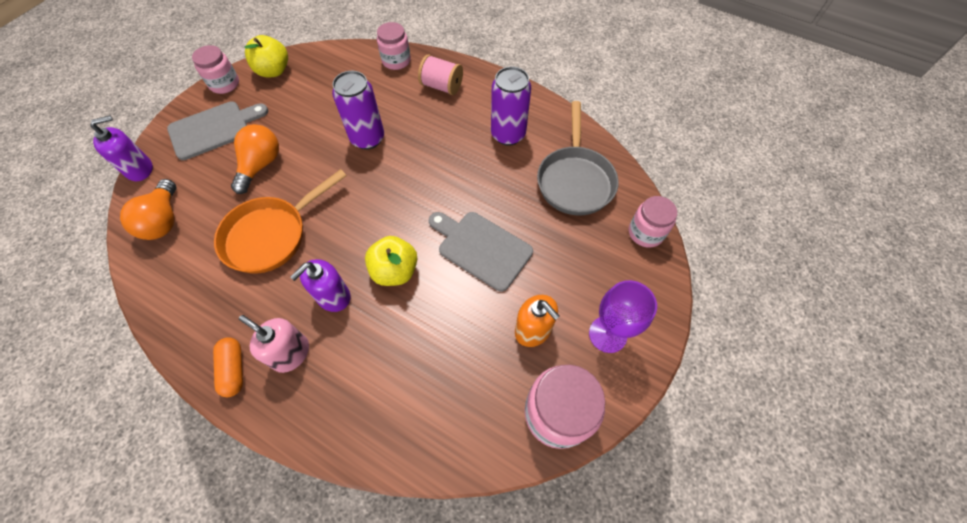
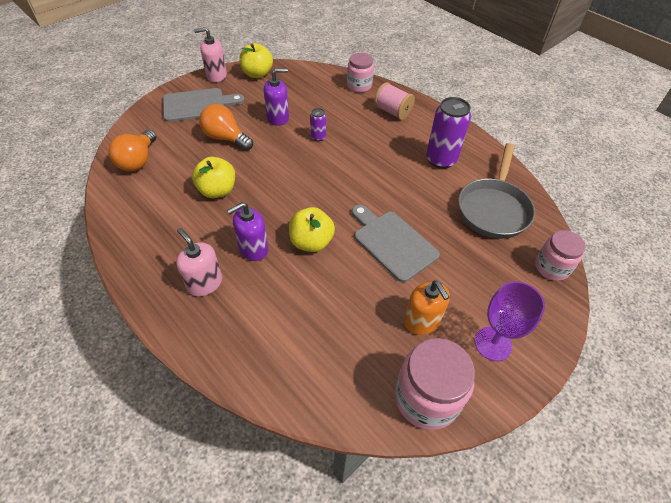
camera: 15 degrees right, 10 degrees down
(139, 169) = (132, 121): purple soap dispenser -> purple soap dispenser (278, 118)
(224, 84) = (216, 75): pink jar -> pink soap dispenser
(234, 369) = (155, 283): orange capsule -> none
(261, 165) = (225, 138): orange light bulb -> orange light bulb turned 90 degrees counterclockwise
(271, 235) = (217, 190): orange pan -> yellow apple
(367, 138) = (318, 137): purple can -> purple can, size x0.49

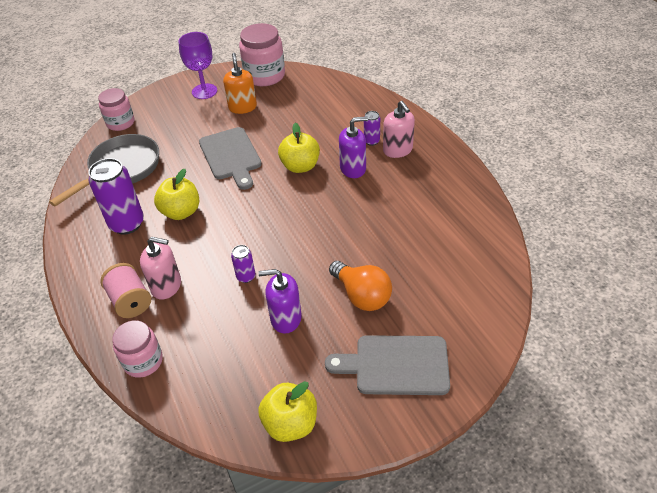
camera: 160 degrees left, 5 degrees down
(138, 161) = (472, 280): orange light bulb -> none
(216, 75) = (361, 434): pink soap dispenser -> pink soap dispenser (166, 286)
(217, 190) = (379, 227): yellow apple -> yellow apple (181, 212)
(238, 291) = (371, 141): none -> purple can

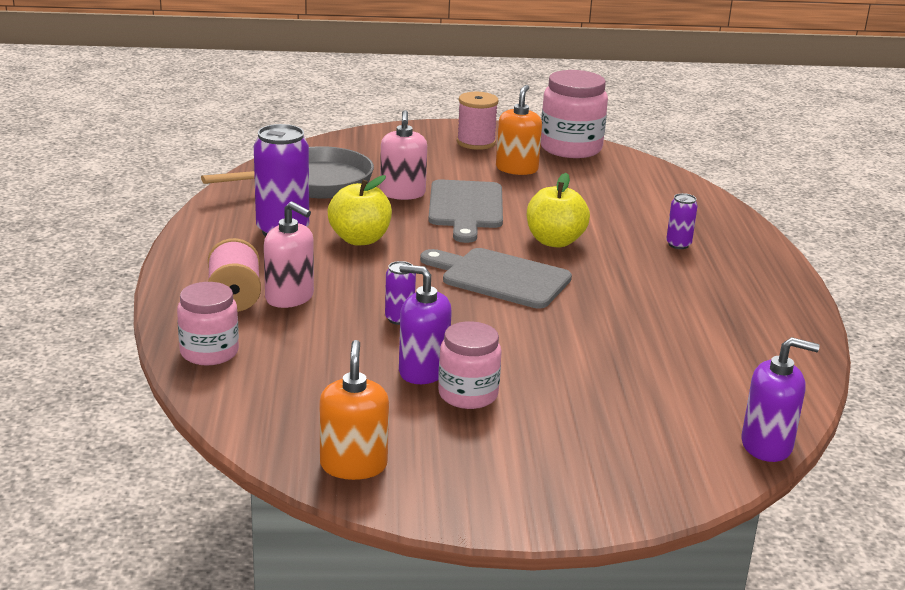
camera: 20 degrees right, 20 degrees down
(120, 123) = (344, 144): pink jar -> pink jar (468, 394)
(204, 91) = (476, 142): purple goblet -> pink spool
(290, 424) = (353, 465): yellow apple -> orange soap dispenser
(353, 168) = (629, 263): purple soap dispenser -> purple soap dispenser (767, 445)
(362, 295) = (547, 382): orange light bulb -> none
(396, 365) = (544, 459): grey cutting board -> grey cutting board (500, 277)
(397, 150) = (711, 262): pink soap dispenser -> pink soap dispenser (402, 193)

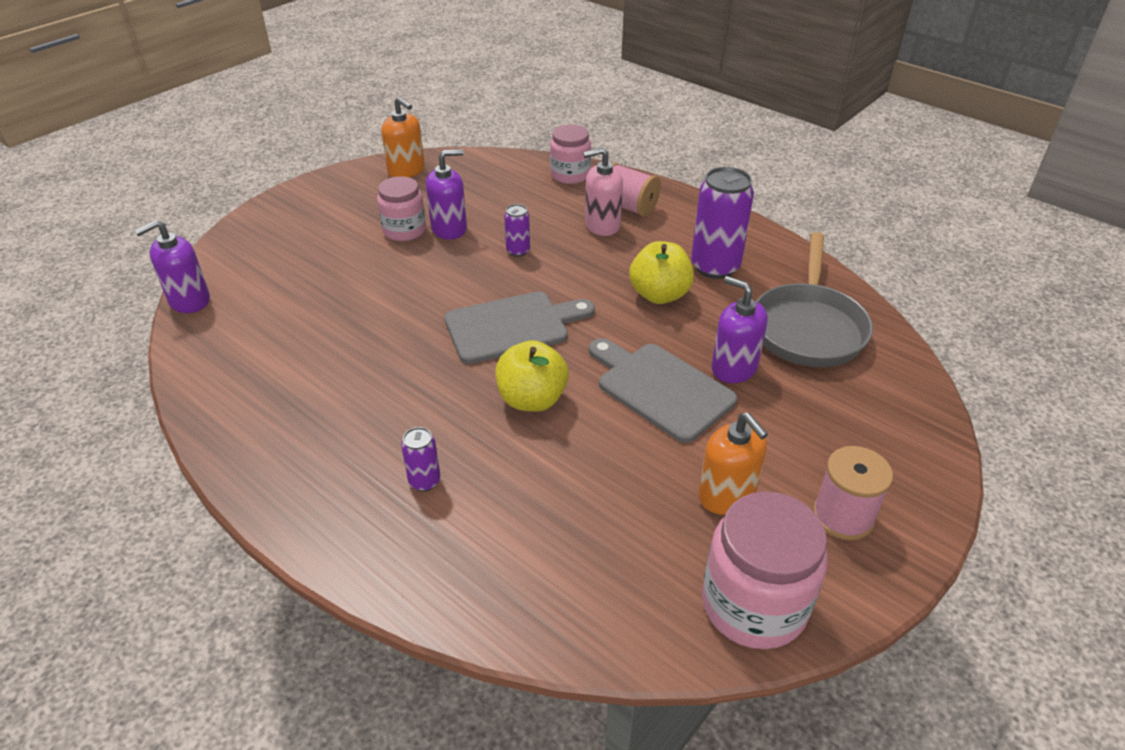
camera: 135 degrees right, 15 degrees up
(402, 193) = (734, 368): pink soap dispenser -> purple soap dispenser

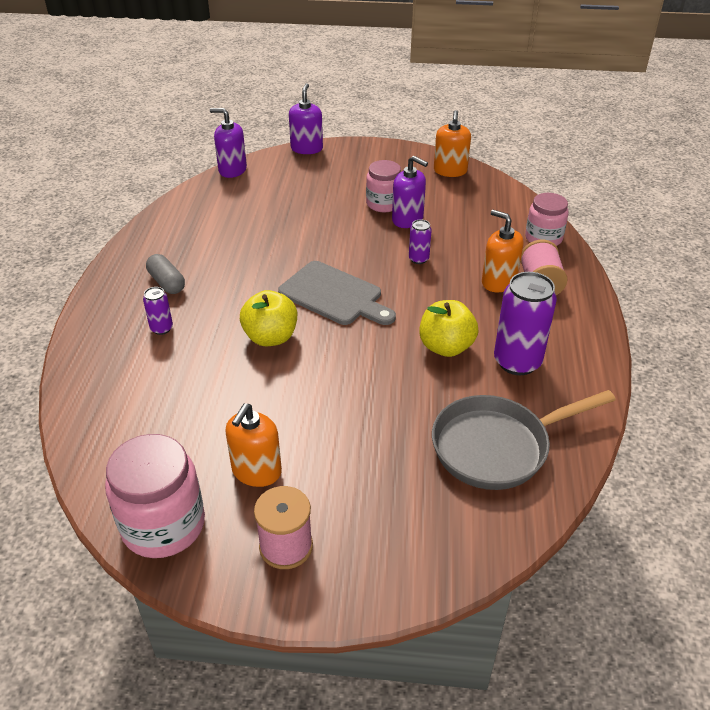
camera: 55 degrees right, 0 degrees up
(342, 443) = (167, 283): none -> grey capsule
(602, 225) = (498, 282): pink soap dispenser -> orange soap dispenser
(660, 388) = (338, 392): grey cutting board -> none
(734, 368) = (399, 422): purple soap dispenser -> purple soap dispenser (306, 148)

